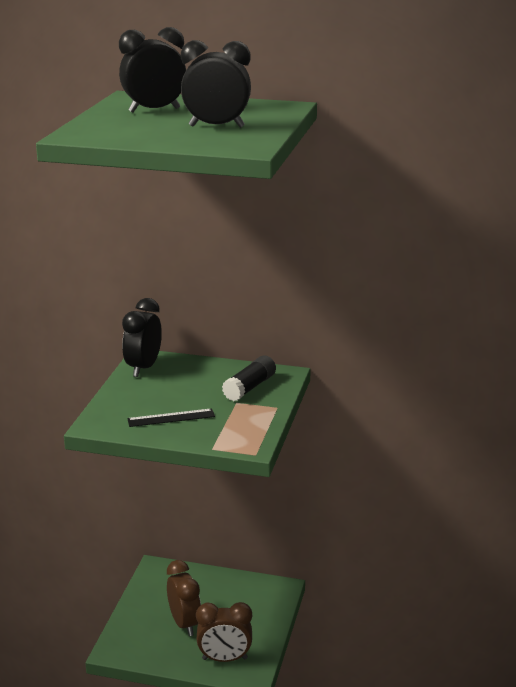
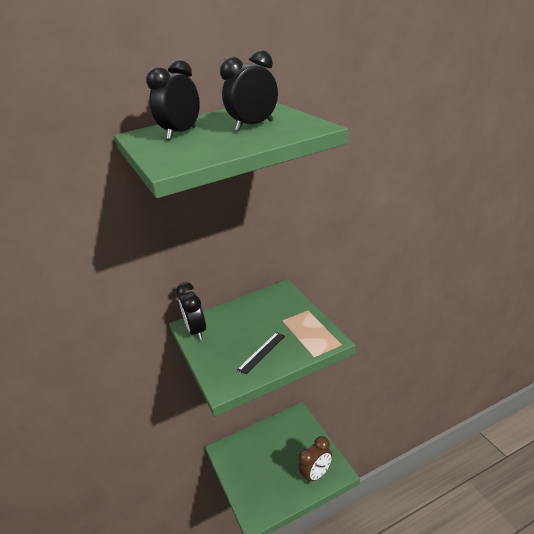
camera: 35 degrees left, 5 degrees up
(184, 623) = (273, 470): brown clock -> none
(249, 387) = (276, 307): black glue stick -> none

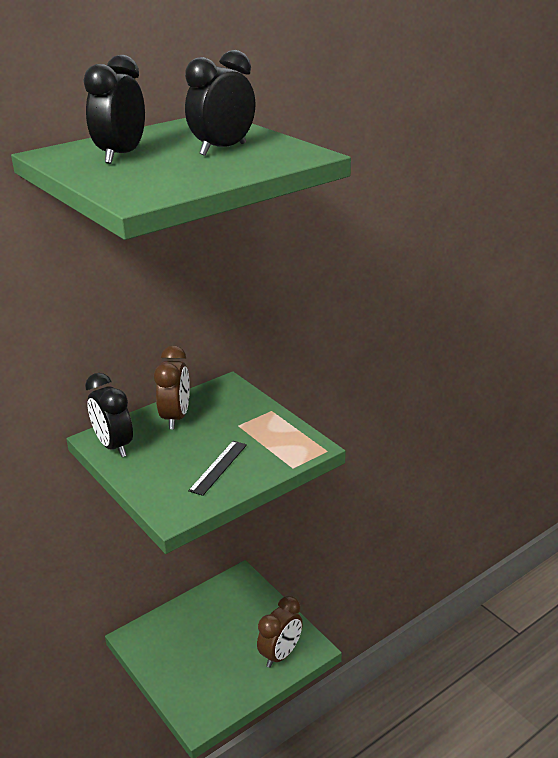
camera: 15 degrees left, 0 degrees up
(242, 312) = (176, 417): none -> brown clock

